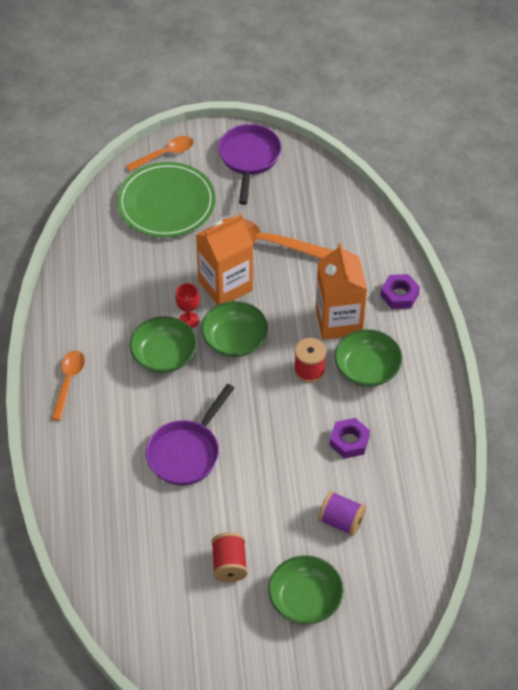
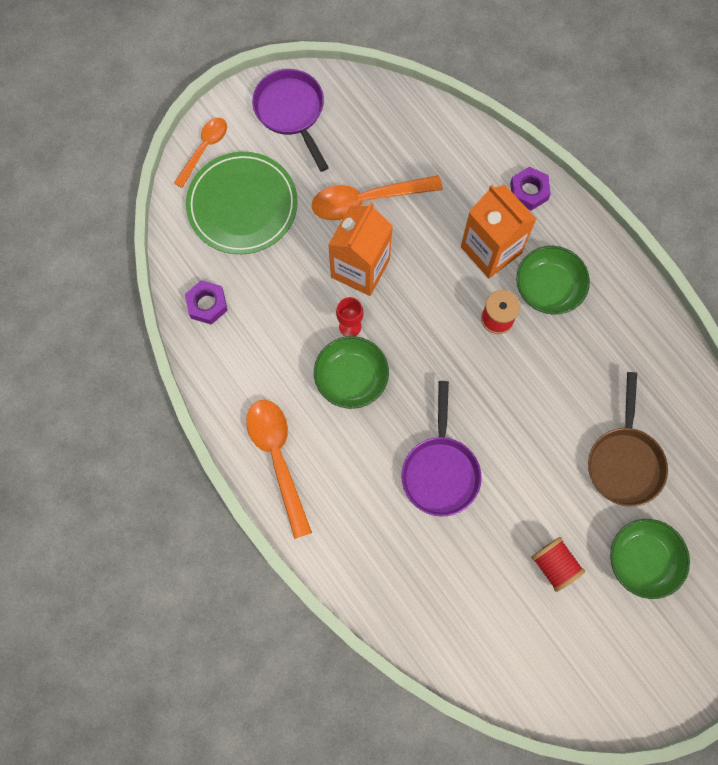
camera: 30 degrees left, 20 degrees up
(68, 382) = (278, 459): orange spoon -> orange spoon, size x1.57
(234, 340) = (407, 324): green bowl -> none
(341, 521) = (624, 461): purple spool -> brown pan
(349, 441) = (580, 374): purple nut -> purple nut (207, 304)

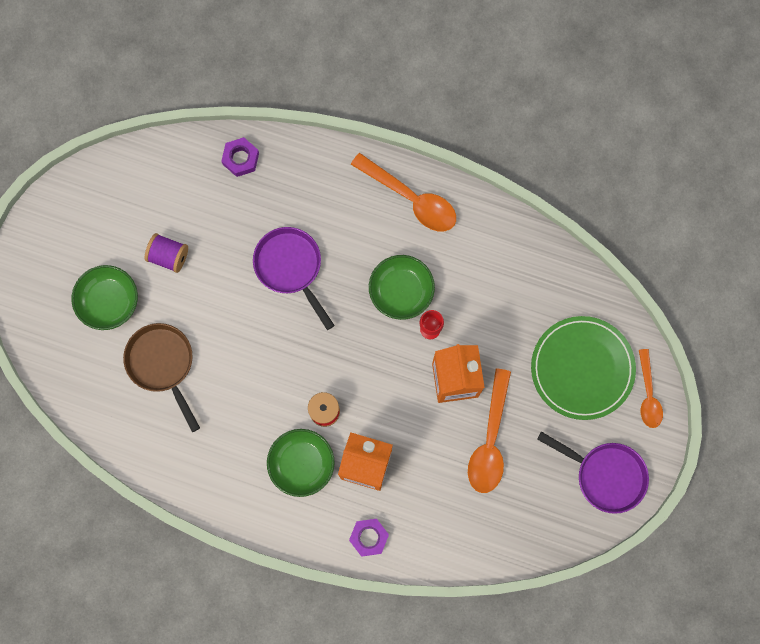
camera: 145 degrees right, 5 degrees up
(207, 304) = (547, 273): purple nut -> purple nut (241, 159)
(367, 200) = (490, 440): orange spoon -> orange spoon turned 150 degrees clockwise
(554, 565) = (168, 256): red spool -> purple spool

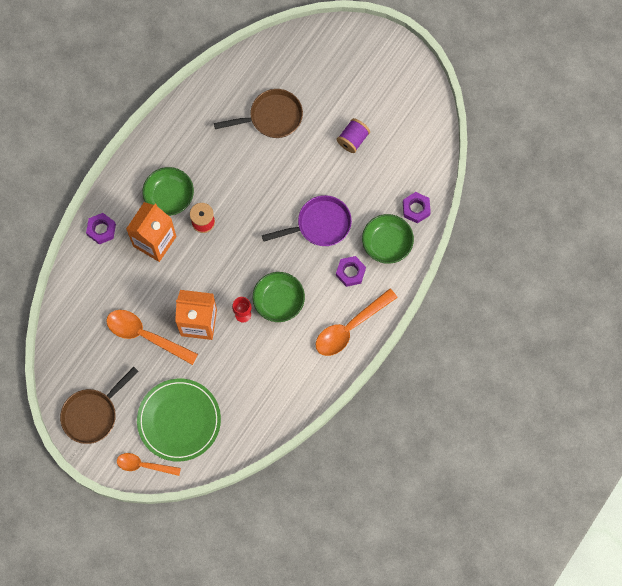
camera: 105 degrees right, 5 degrees down
(108, 301) = (330, 90): green bowl -> green bowl (387, 243)
(342, 215) = (350, 272): none -> purple nut
(605, 475) = (93, 414): purple pan -> brown pan

